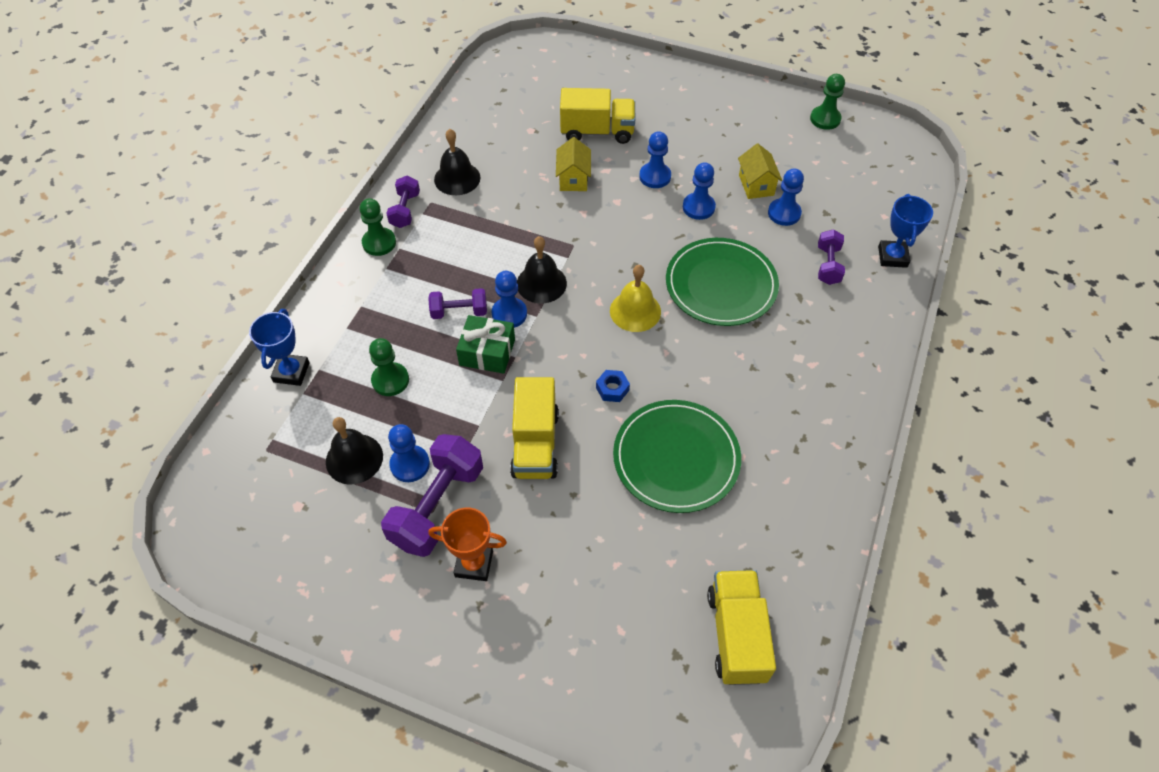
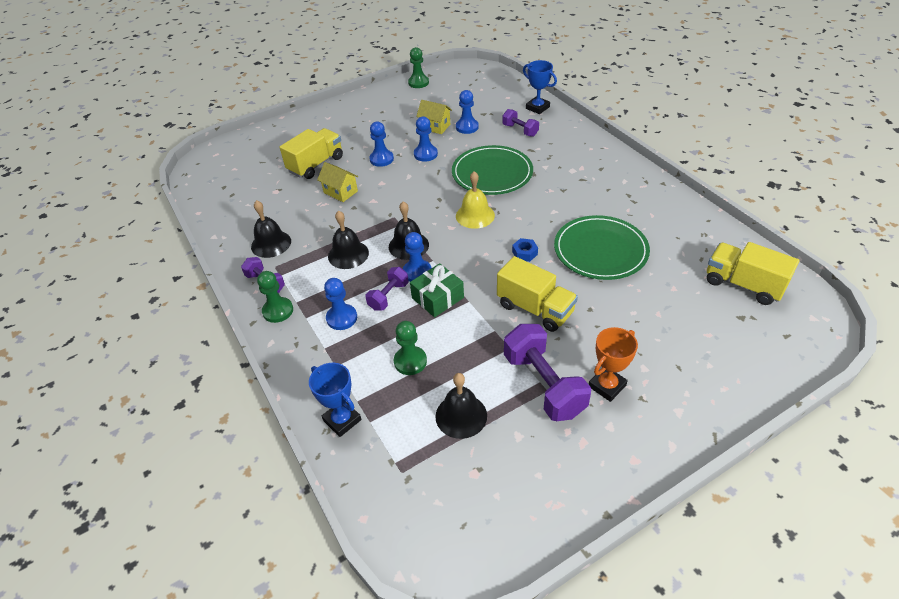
camera: 50 degrees left, 10 degrees down
(410, 464) = (495, 384): blue pawn -> blue pawn (342, 318)
(490, 244) = (348, 254): none -> black bell

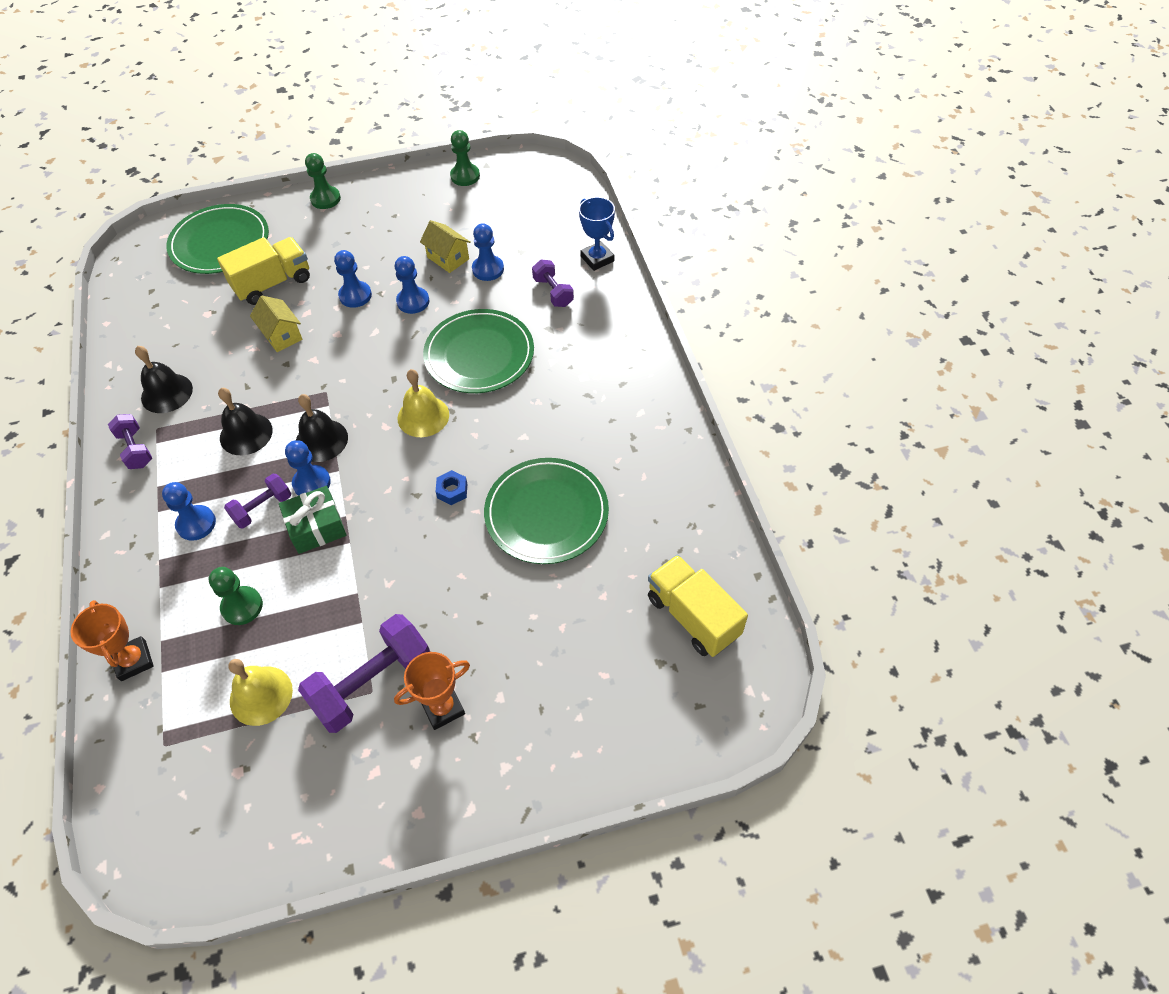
camera: 15 degrees right, 10 degrees up
(262, 150) = (220, 243): none -> green plate
(278, 311) = (132, 493): green pawn -> green pawn (325, 199)
(342, 420) = (133, 660): blue trophy -> orange trophy
(461, 416) = (261, 695): black bell -> yellow bell
(535, 309) = (420, 576): yellow truck -> none
(543, 384) = (372, 683): purple dumbbell -> purple dumbbell turned 60 degrees clockwise

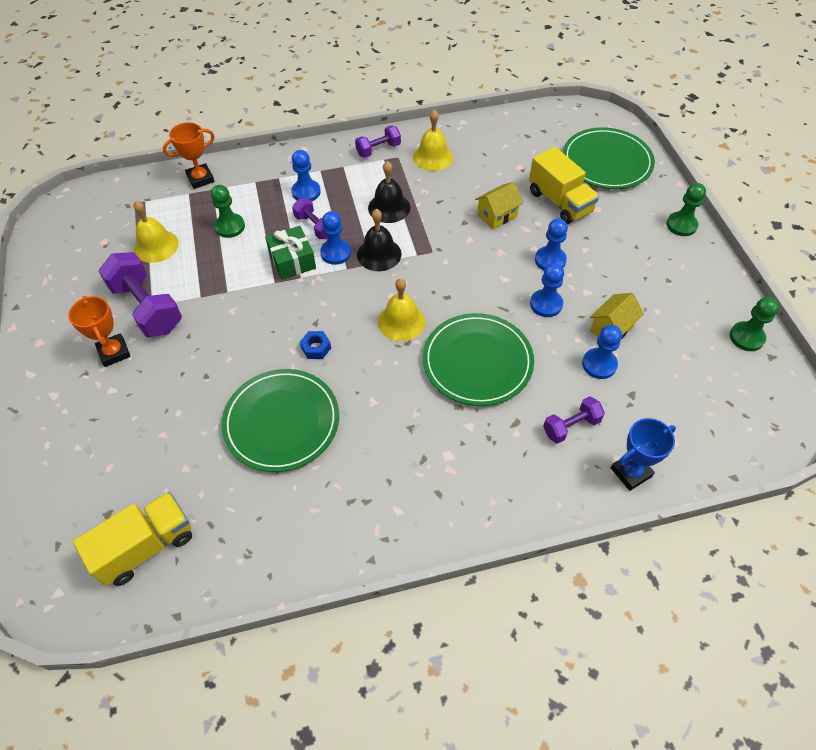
camera: 90 degrees right, 0 degrees up
(166, 393) = (433, 157): black bell -> yellow bell

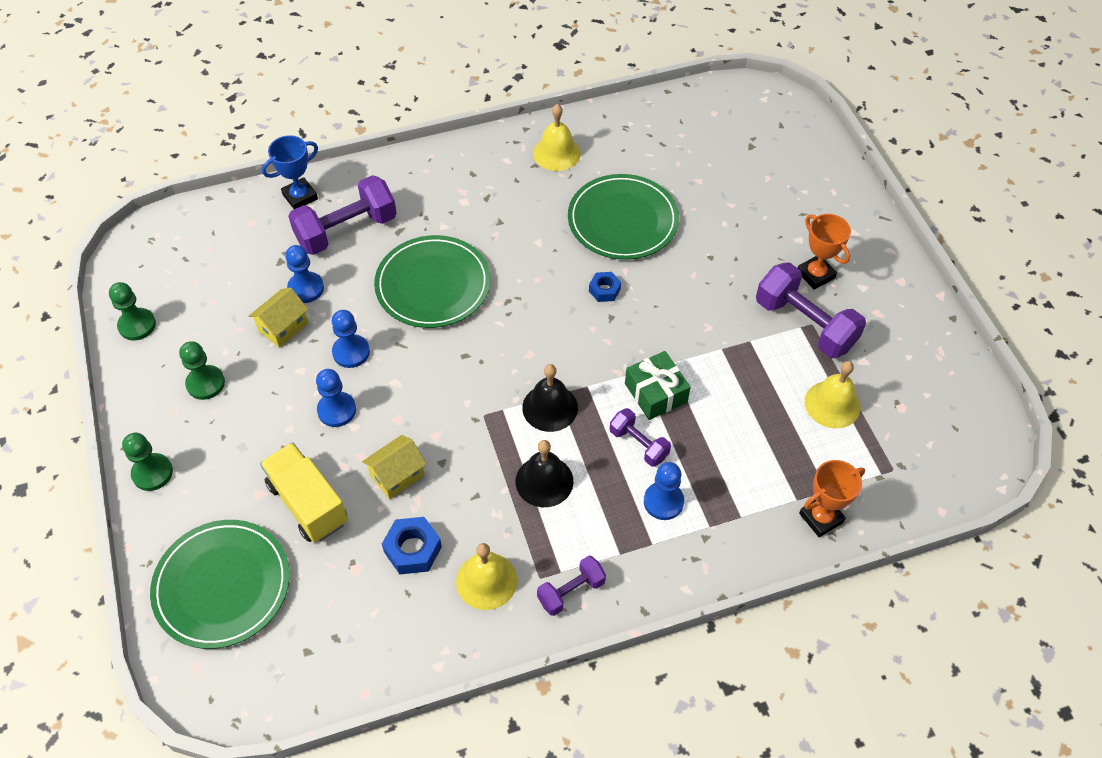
camera: 175 degrees right, 0 degrees up
(146, 546) = (709, 127): yellow truck -> none
(230, 226) = (750, 438): green pawn -> green pawn (205, 383)
(335, 253) = (604, 406): blue pawn -> none
(401, 321) = (515, 323): yellow bell -> yellow bell (556, 153)
(482, 174) = (412, 549): none -> blue nut
(571, 426) = (346, 230): purple dumbbell -> purple dumbbell, size x1.81

